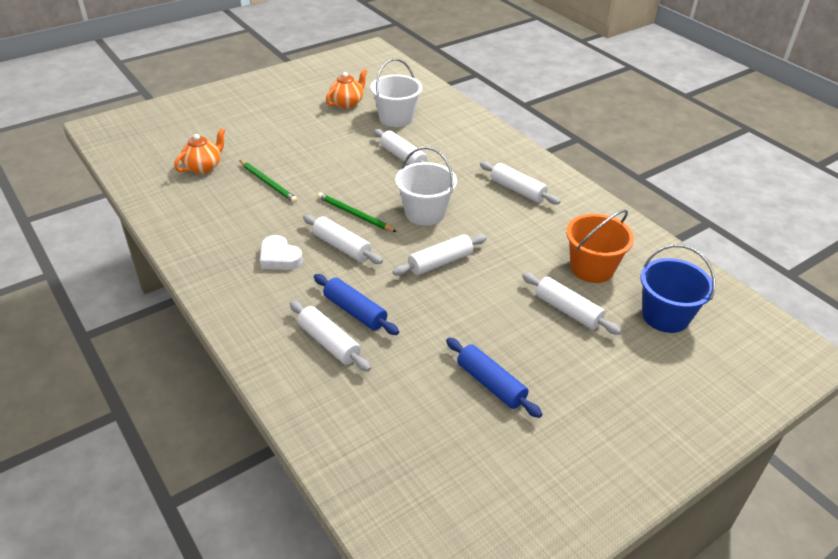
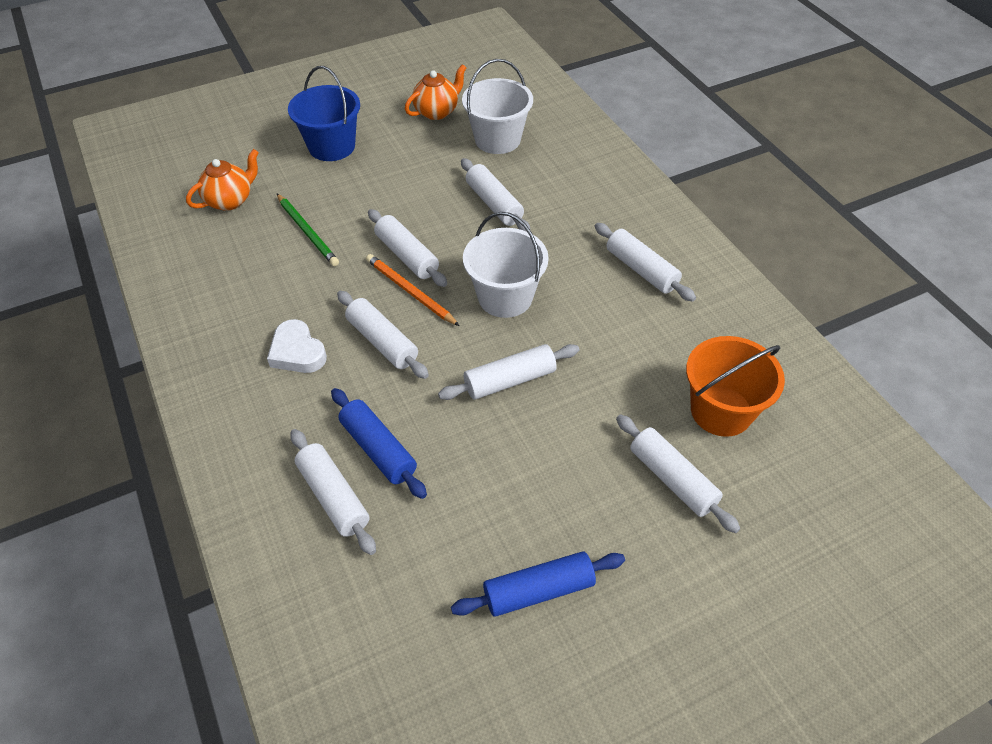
camera: 10 degrees right, 10 degrees up
(347, 193) = (407, 256): none -> white rolling pin
(355, 215) = (410, 292): green pencil -> orange pencil
(490, 384) = (538, 590): blue rolling pin -> blue rolling pin turned 75 degrees counterclockwise
(665, 316) = (812, 504): blue bucket -> blue bucket (332, 146)

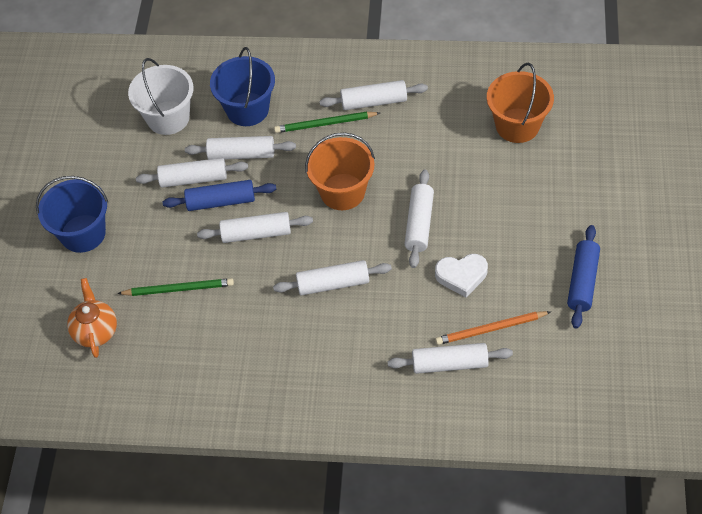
camera: 55 degrees left, 5 degrees up
(297, 352) = (306, 341): white heart -> white heart (461, 276)
(378, 449) = (427, 323): blue rolling pin -> blue rolling pin (221, 201)
(410, 292) = (296, 247): orange pencil -> orange pencil (491, 329)
(437, 111) = (98, 142): orange teapot -> none
(505, 297) = (342, 192): white bucket -> orange bucket
(551, 184) = (247, 109): none -> blue bucket
(580, 246) = (325, 124): none -> green pencil
(672, 479) = (549, 177): white rolling pin -> white rolling pin (193, 179)

